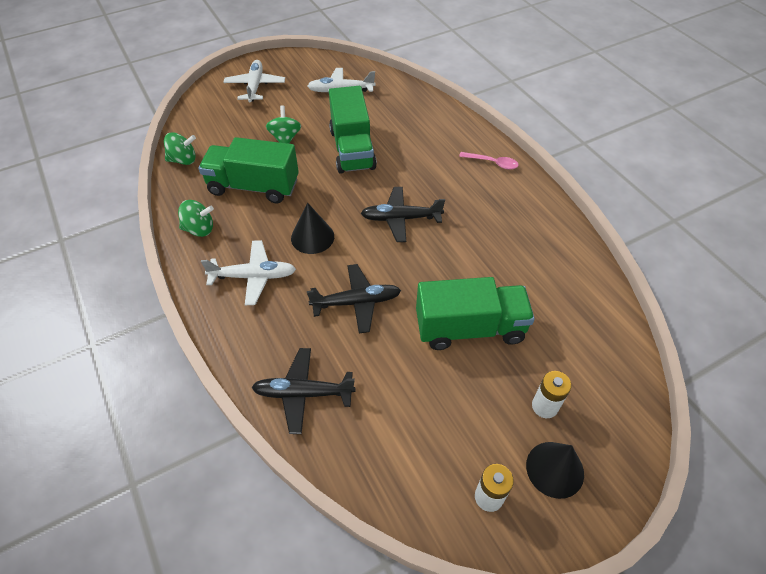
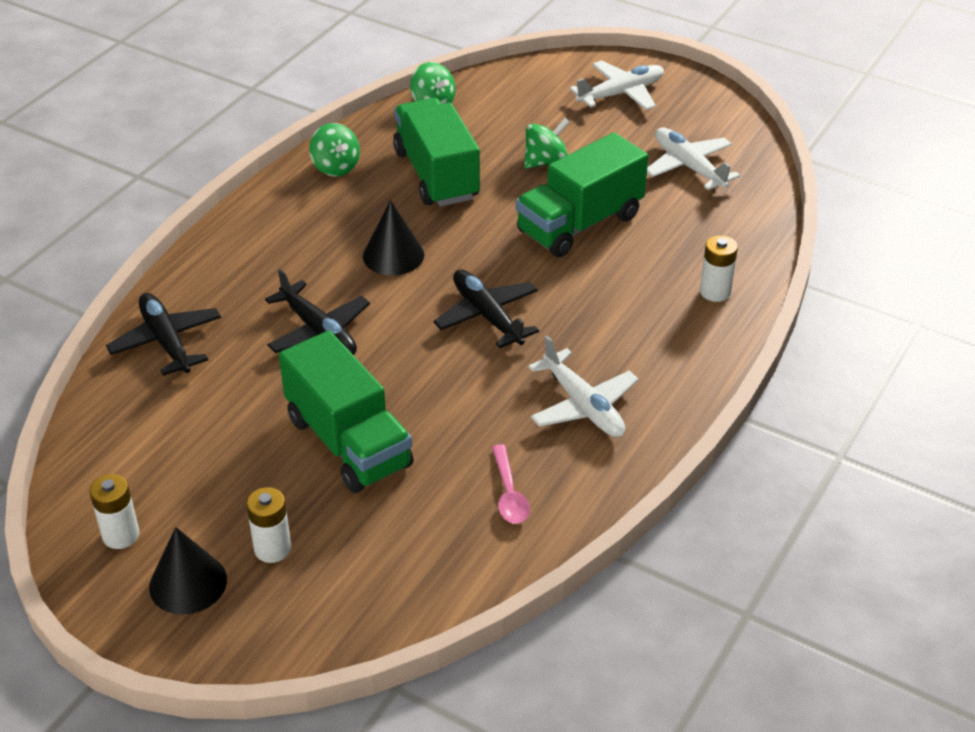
camera: 60 degrees right, 10 degrees down
(253, 276) = (297, 237): white plane -> white plane (583, 405)
(446, 127) = (715, 292): none -> white battery
(492, 163) = (679, 364): pink spoon -> pink spoon (509, 493)

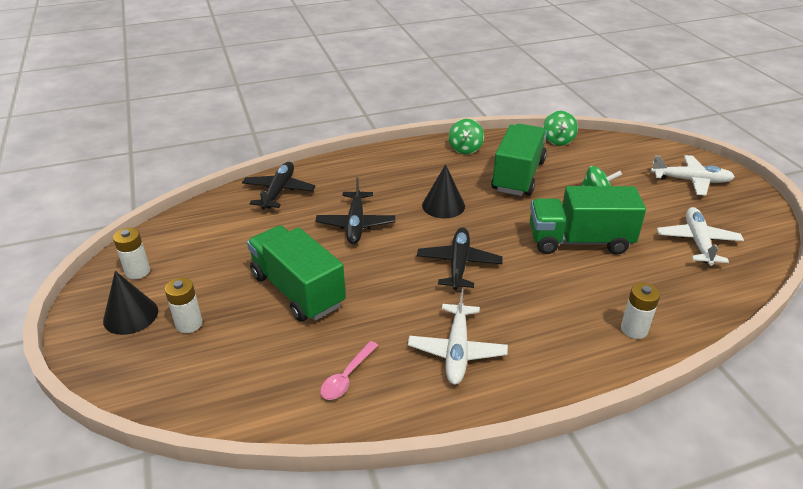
camera: 40 degrees right, 5 degrees down
(348, 442) = (297, 290): green truck -> green truck turned 135 degrees clockwise

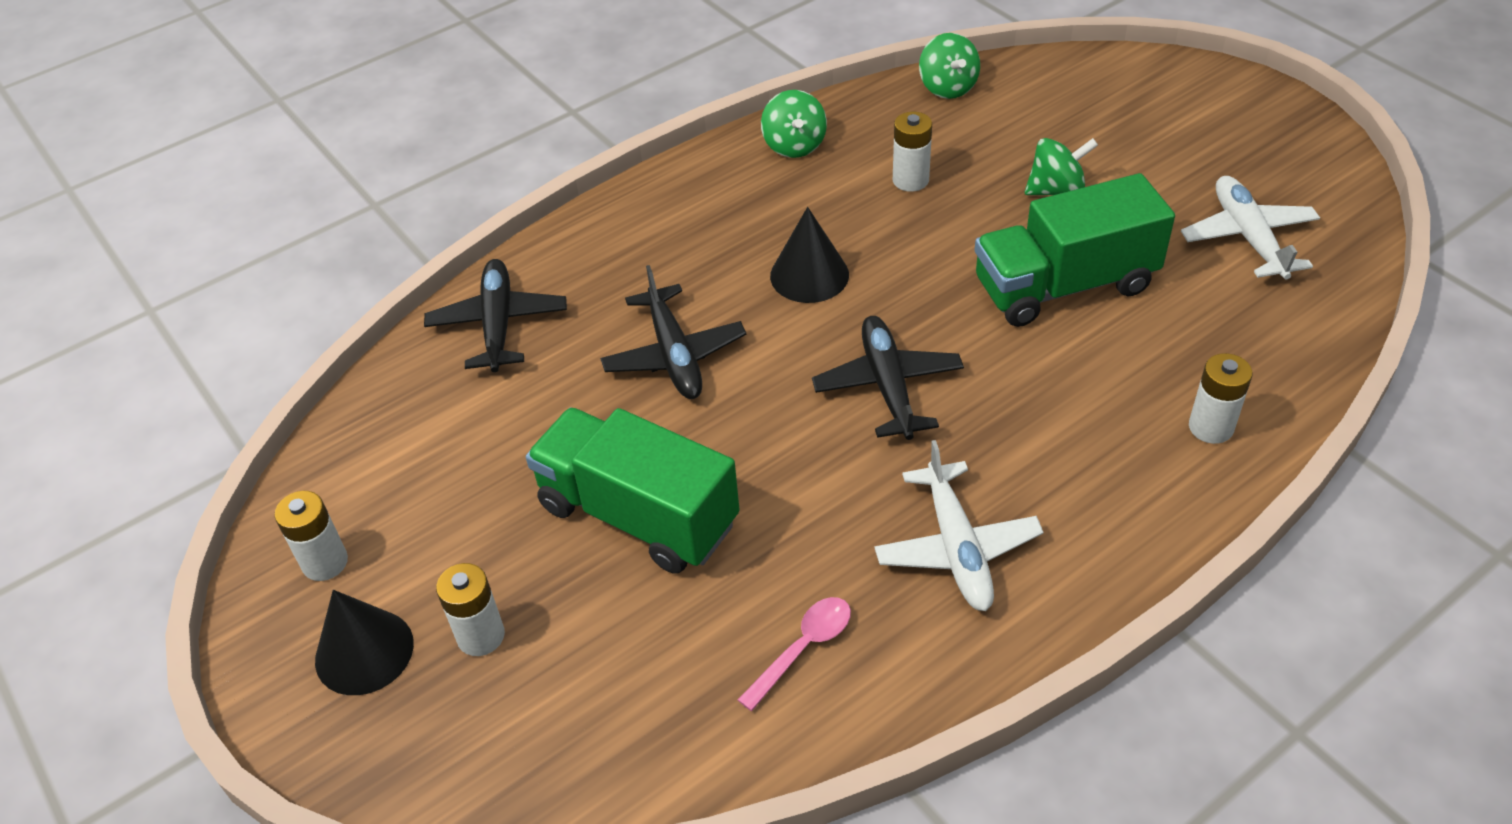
camera: 15 degrees left, 10 degrees up
(347, 377) = (803, 649): pink spoon -> pink spoon turned 150 degrees counterclockwise
(518, 176) = (910, 180): green truck -> white battery
(690, 181) = (1196, 118): white plane -> none

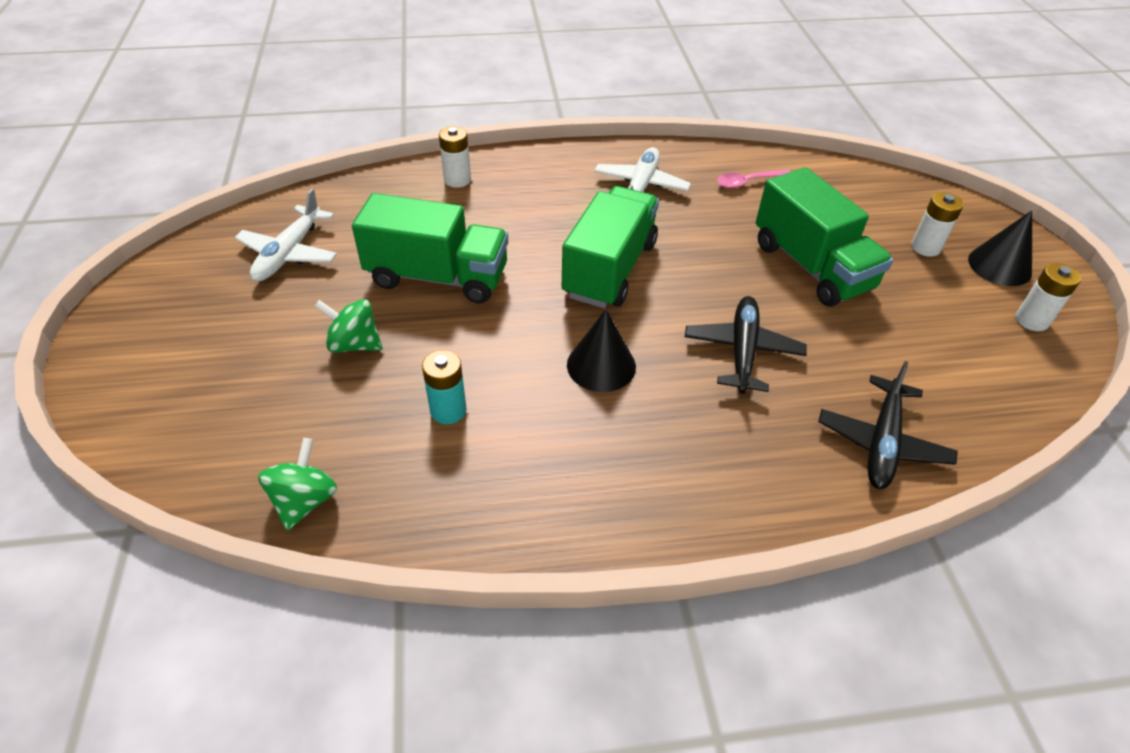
camera: 155 degrees left, 0 degrees up
(794, 145) = (511, 507): green spinning top -> none
(888, 386) = (609, 269): black plane -> green truck
(910, 180) = (448, 410): white battery -> turquoise battery

